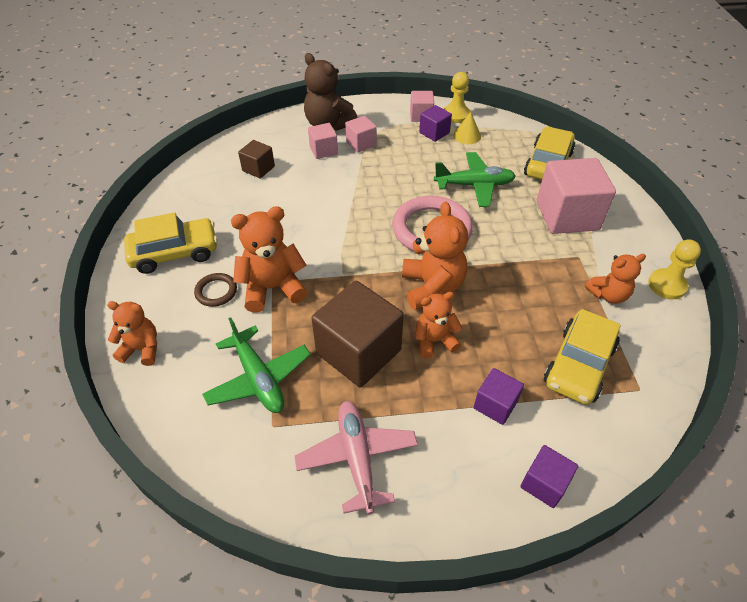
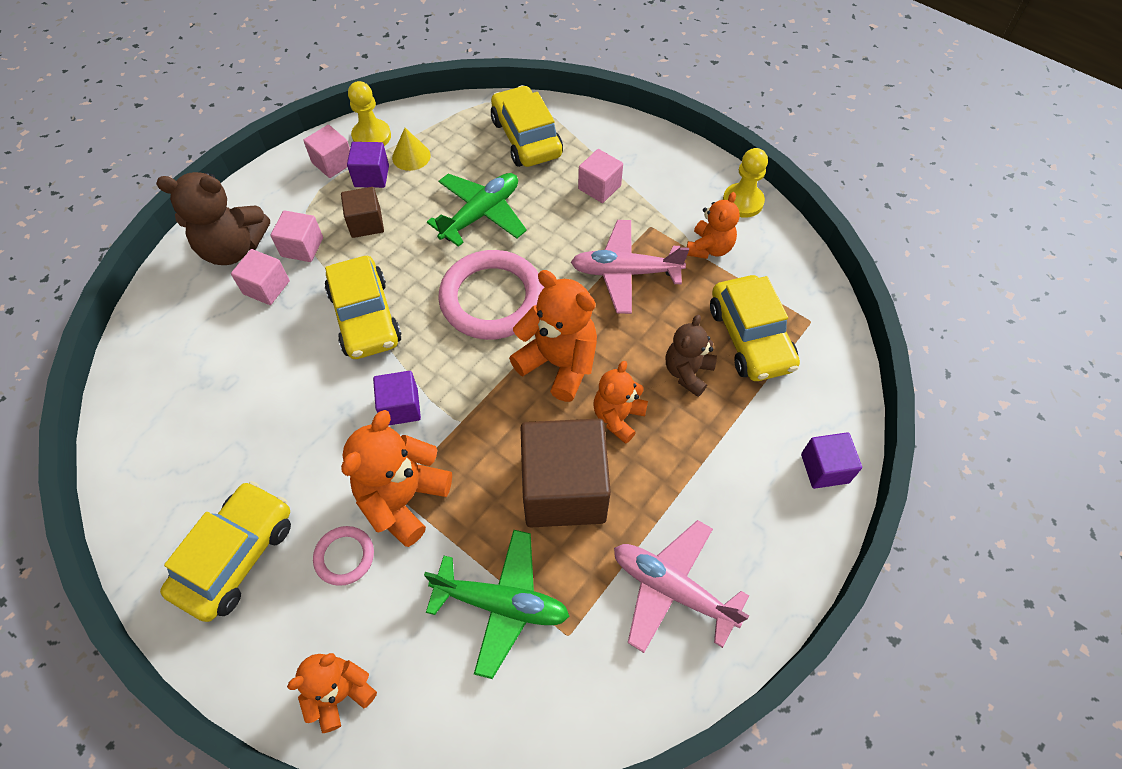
camera: 45 degrees left, 10 degrees up
(216, 291) = (344, 556): brown ring -> pink ring
(258, 169) = (211, 370): brown cube -> brown cube (366, 223)
(354, 194) = (365, 317): none -> yellow car
(495, 404) = (726, 433): purple cube -> purple cube (400, 407)
(509, 351) = (687, 372): none -> brown teddy bear
(531, 270) = (625, 272): none -> pink plane
(567, 215) = (599, 187): pink cube -> pink cube, size x0.51

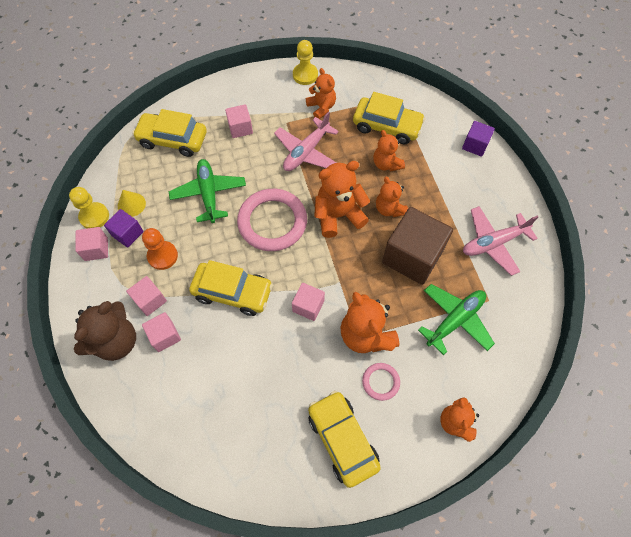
camera: 55 degrees left, 5 degrees up
(366, 223) = (162, 256): brown cube -> orange pawn
(400, 407) = (308, 306): purple cube -> pink cube
(687, 372) = (386, 164): brown teddy bear -> orange teddy bear

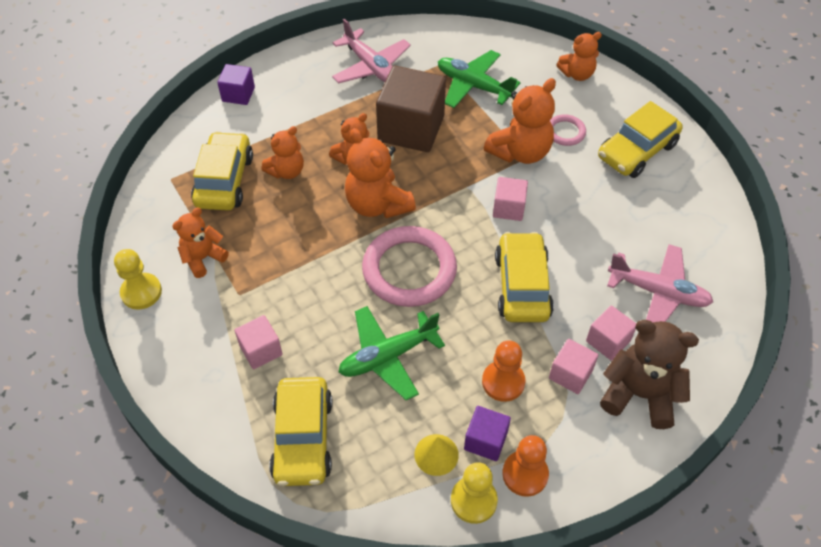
camera: 105 degrees left, 10 degrees down
(96, 249) = (525, 474): pink cube -> orange pawn
(306, 152) = (287, 259): pink plane -> pink plane (658, 292)

